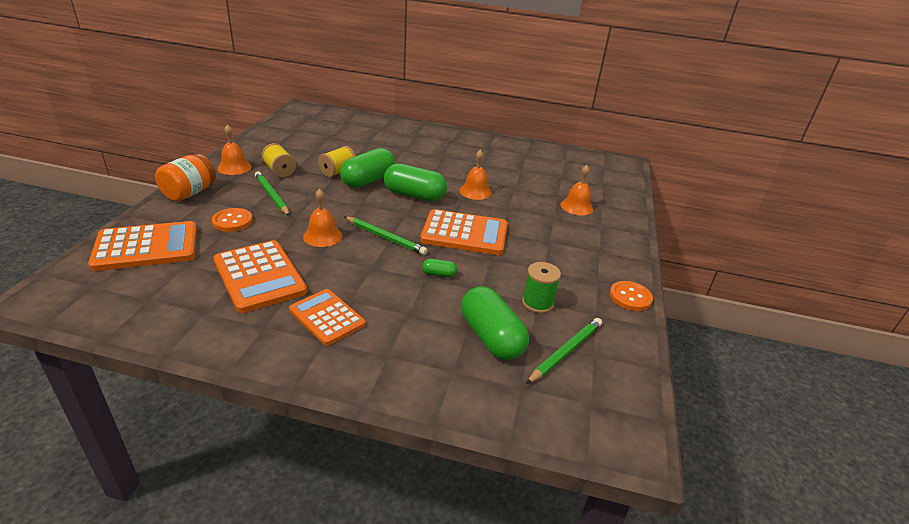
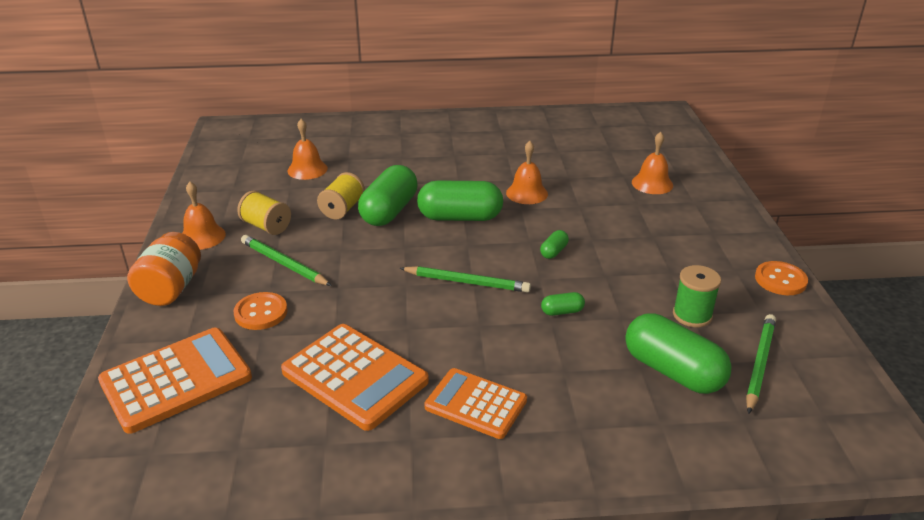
camera: 15 degrees left, 0 degrees up
(322, 236) = (390, 301): orange bell -> orange bell (307, 169)
(464, 233) = (553, 251): orange calculator -> green capsule

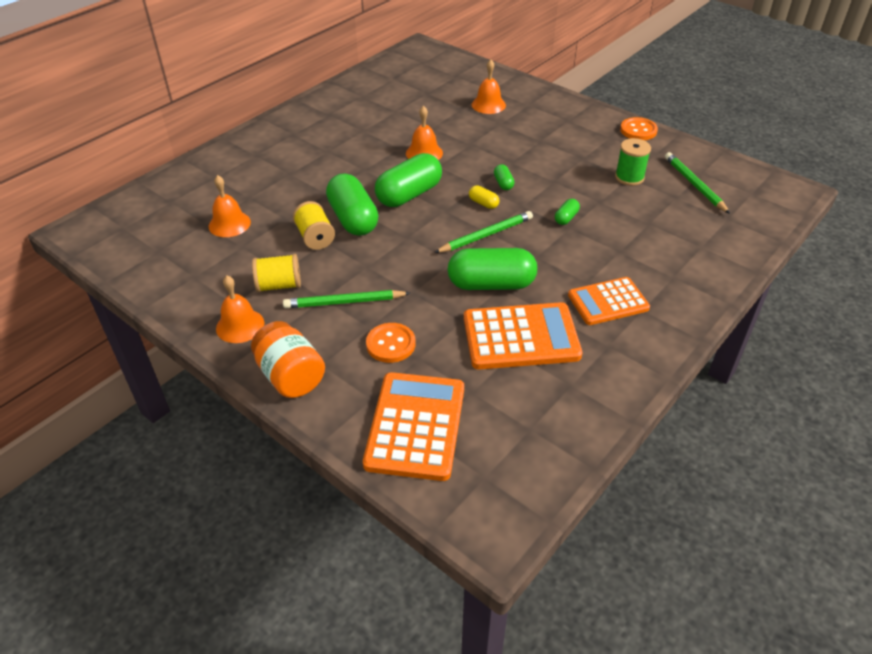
camera: 45 degrees left, 10 degrees up
(508, 257) = (483, 203): none -> yellow capsule
(672, 371) = (666, 215): green capsule -> green capsule (491, 284)

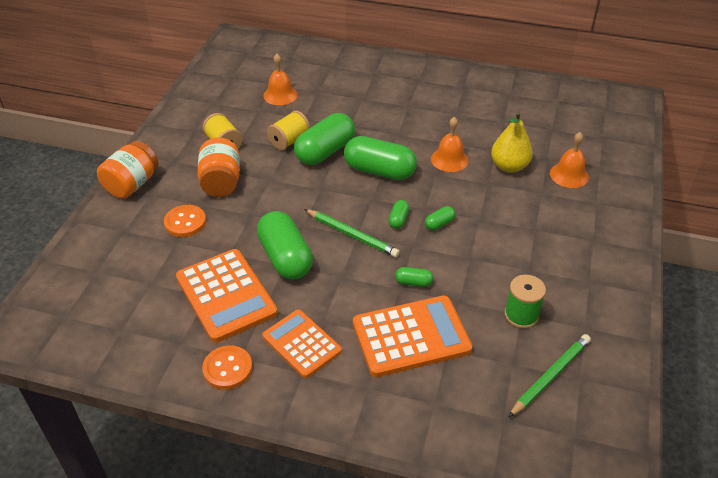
camera: 65 degrees right, 0 degrees up
(240, 325) = (173, 142): orange bell -> none
(344, 302) = (221, 182): green pencil -> orange jar
(415, 426) = (104, 263): orange calculator -> orange calculator (411, 336)
(457, 127) = (509, 166): none -> yellow pear
(483, 203) = (398, 220): yellow capsule -> green capsule
(638, 130) = (624, 303): orange button -> orange button (227, 368)

